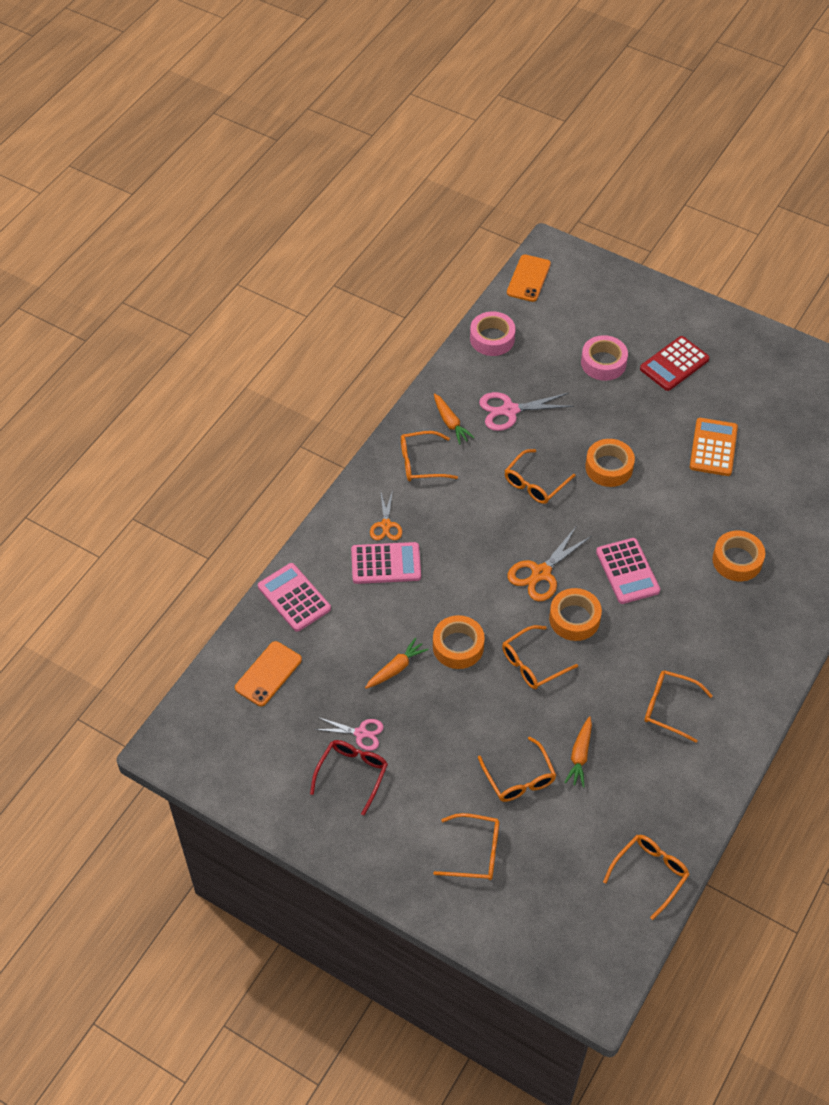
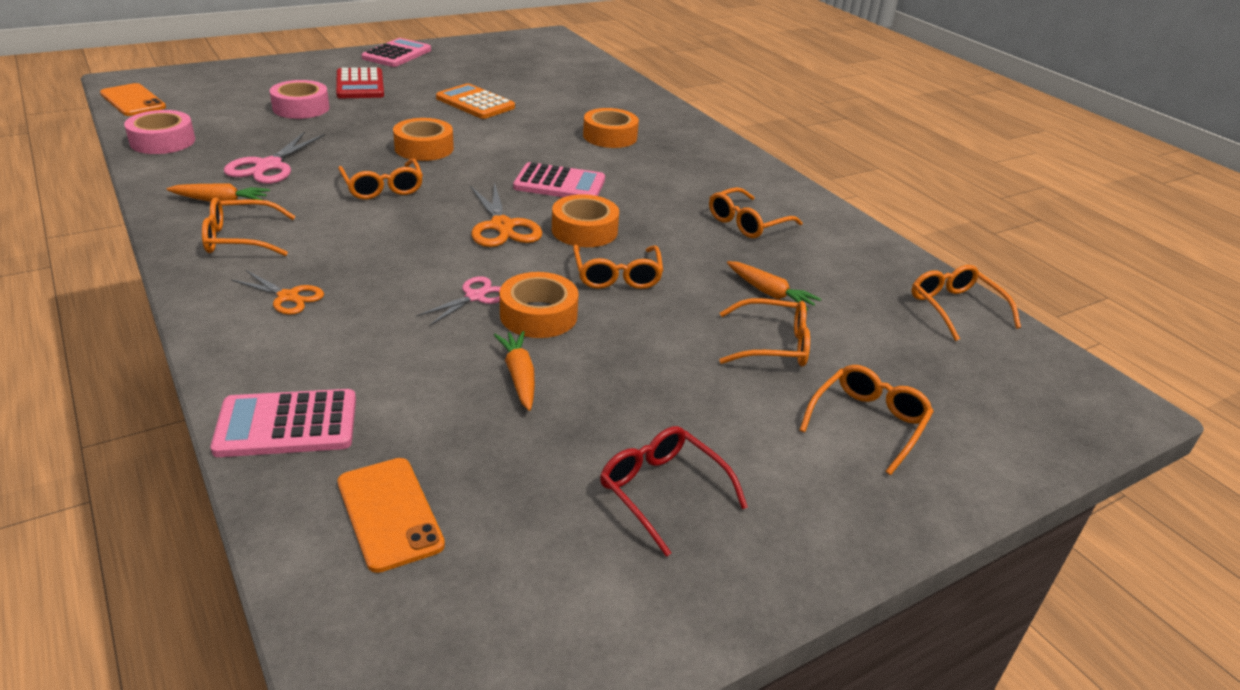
camera: 65 degrees left, 20 degrees down
(361, 733) = (596, 453): pink scissors -> pink scissors (475, 297)
(386, 564) = (346, 320): pink calculator -> pink calculator (397, 54)
(421, 463) = (240, 238): orange glasses -> orange glasses turned 60 degrees clockwise

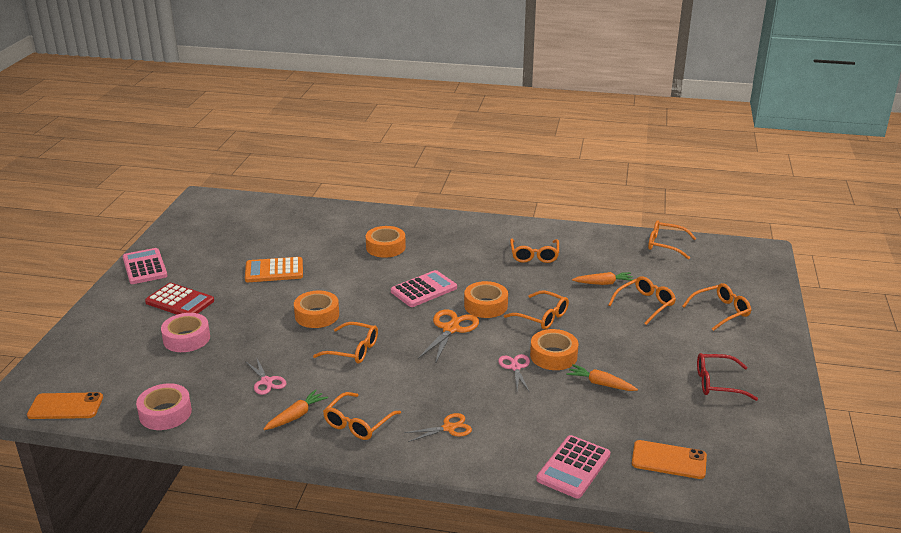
camera: 45 degrees left, 5 degrees down
(268, 166) = (266, 381): pink scissors -> pink scissors, size x0.64
(502, 226) = (451, 329): orange scissors -> orange scissors turned 90 degrees counterclockwise
(868, 423) = (720, 311): orange glasses -> orange glasses turned 75 degrees clockwise

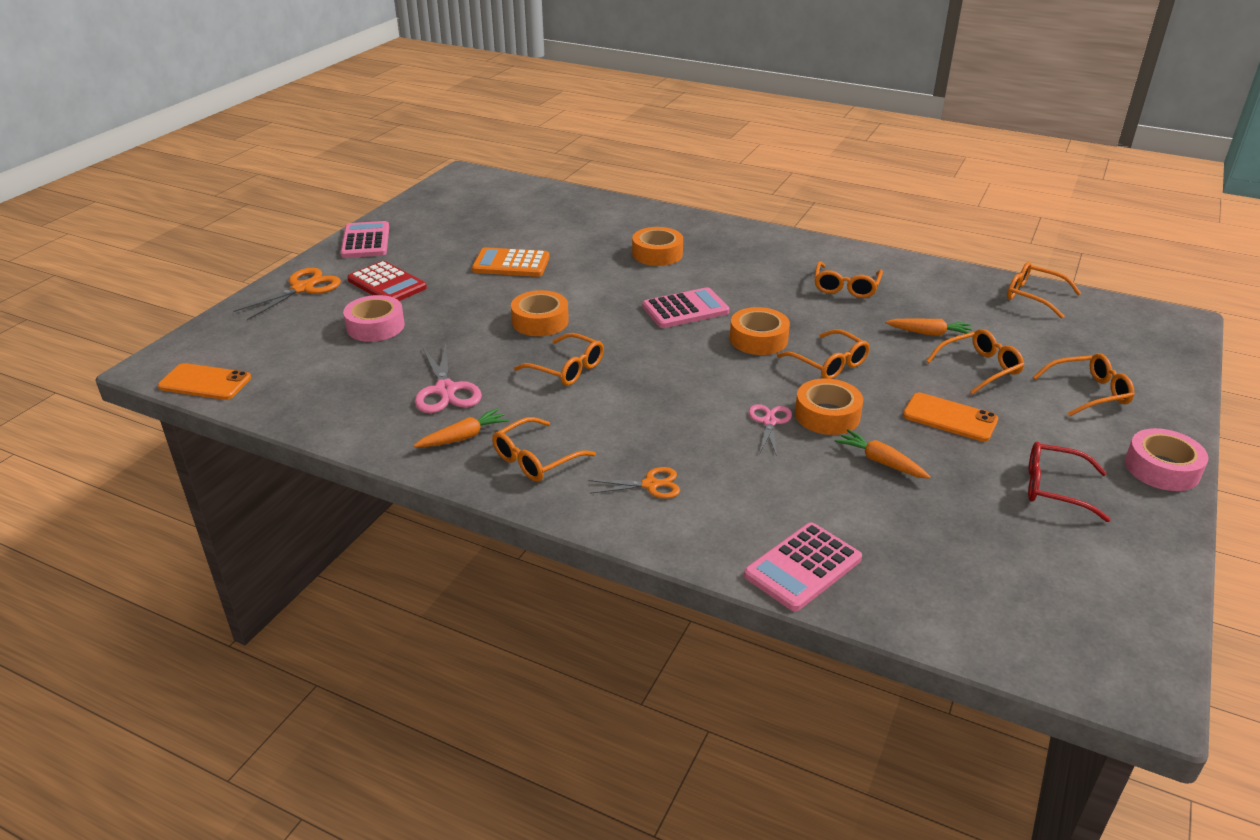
camera: 15 degrees right, 5 degrees up
(165, 413) = (311, 408): pink tape -> pink tape (1162, 468)
(266, 381) = (445, 390): pink scissors -> pink scissors, size x1.56
(451, 329) = (701, 361): orange scissors -> orange scissors (303, 288)
(669, 460) = (946, 582): orange phone -> orange phone (949, 418)

